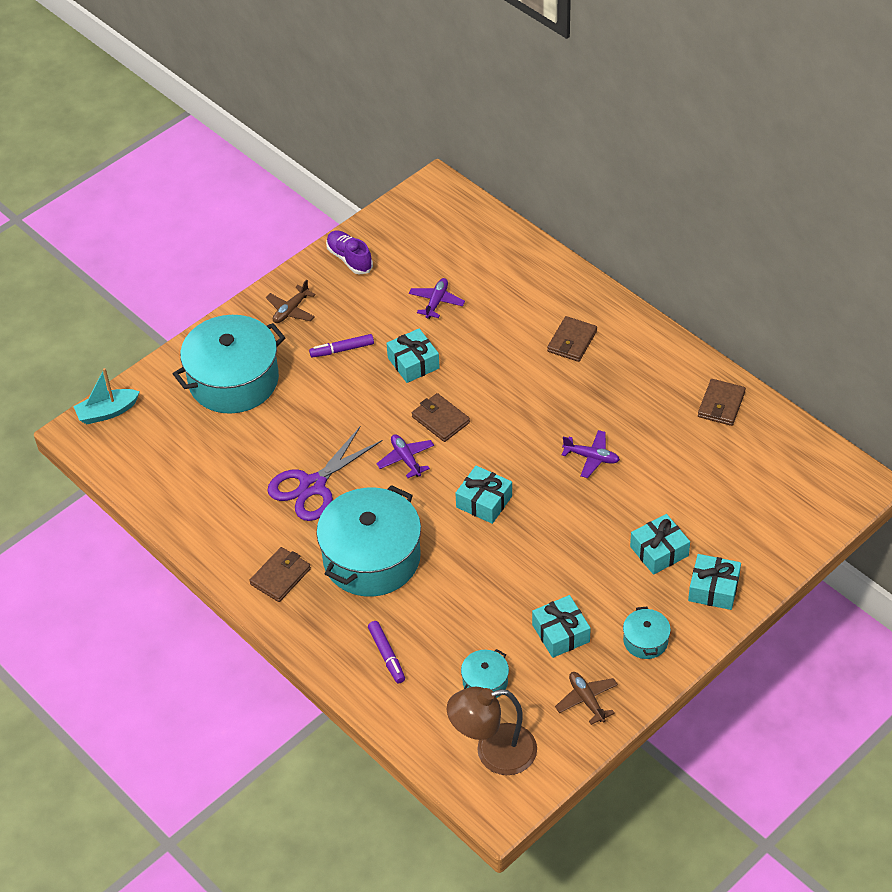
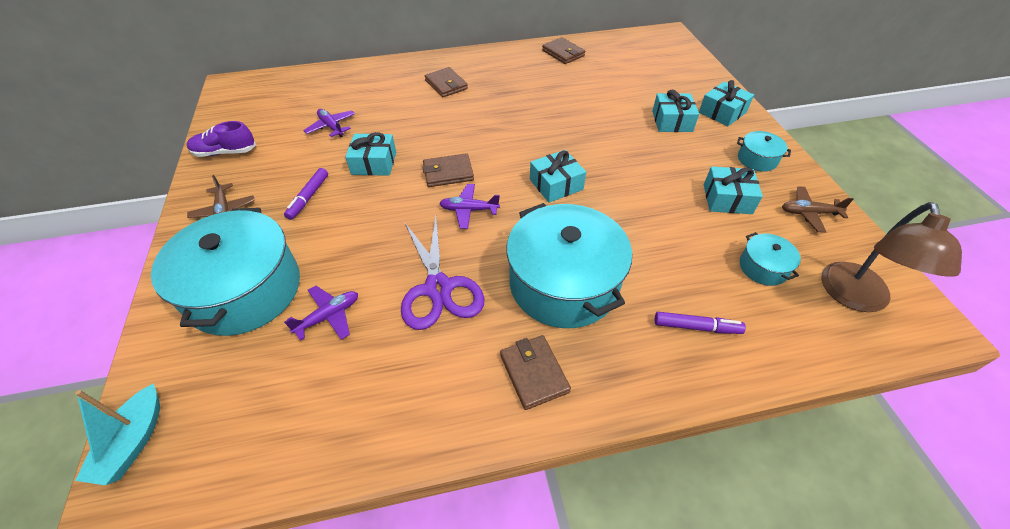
camera: 60 degrees left, 0 degrees up
(591, 457) = (559, 116): purple plane -> purple plane (329, 316)

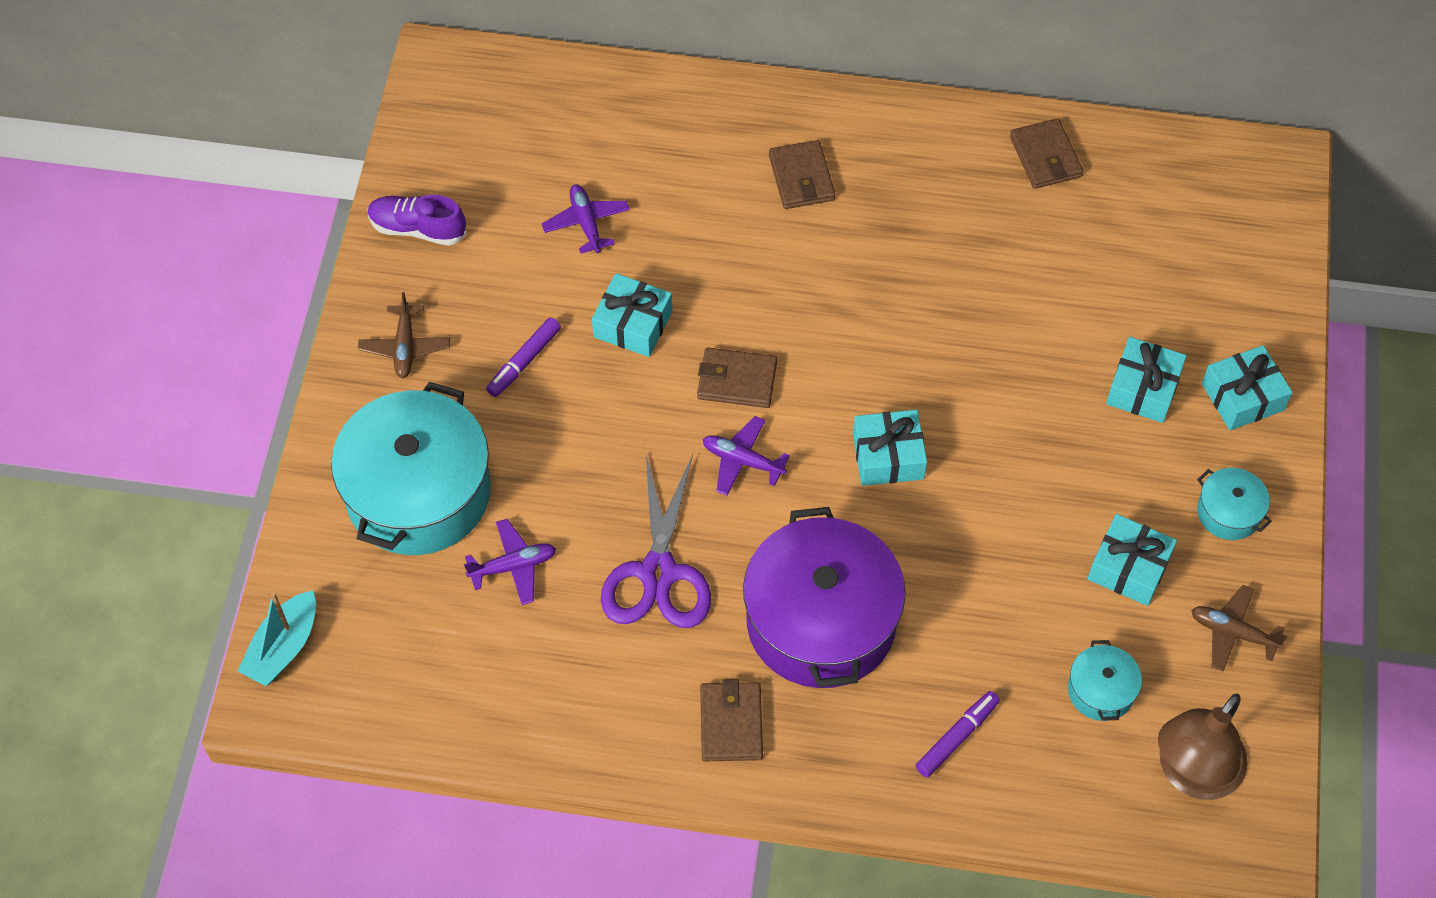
camera: 20 degrees right, 10 degrees up
(563, 283) = (821, 621): turquoise pot -> purple pot
(696, 327) = (956, 737): purple marker -> purple marker turned 75 degrees counterclockwise

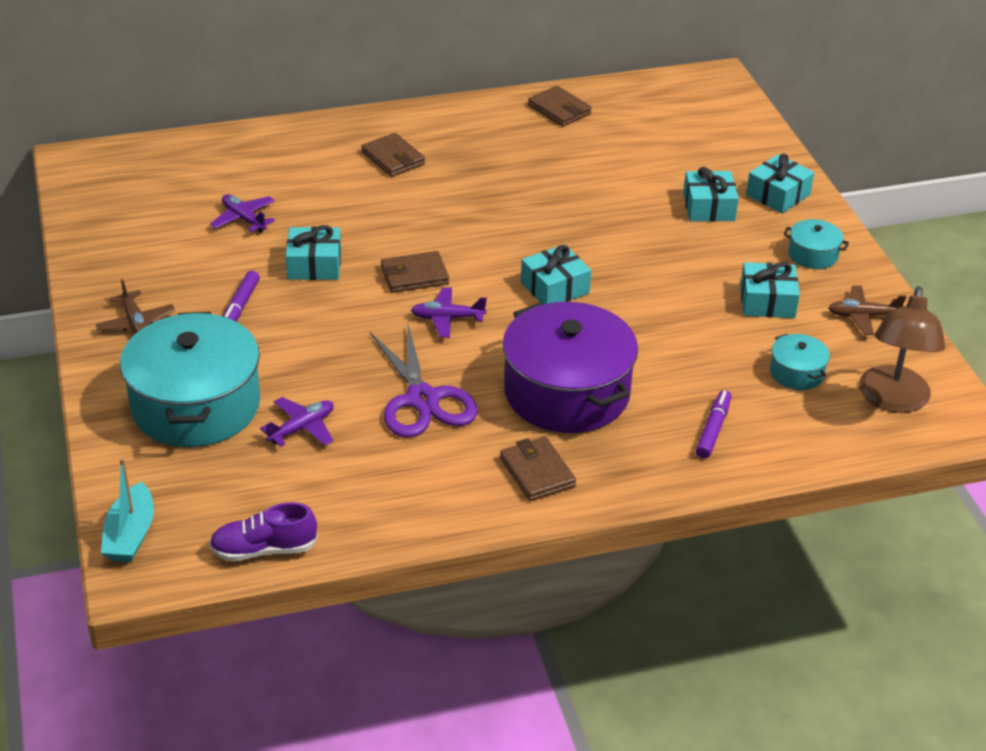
camera: 25 degrees left, 20 degrees down
(418, 229) = (108, 253): purple shoe -> purple shoe (264, 549)

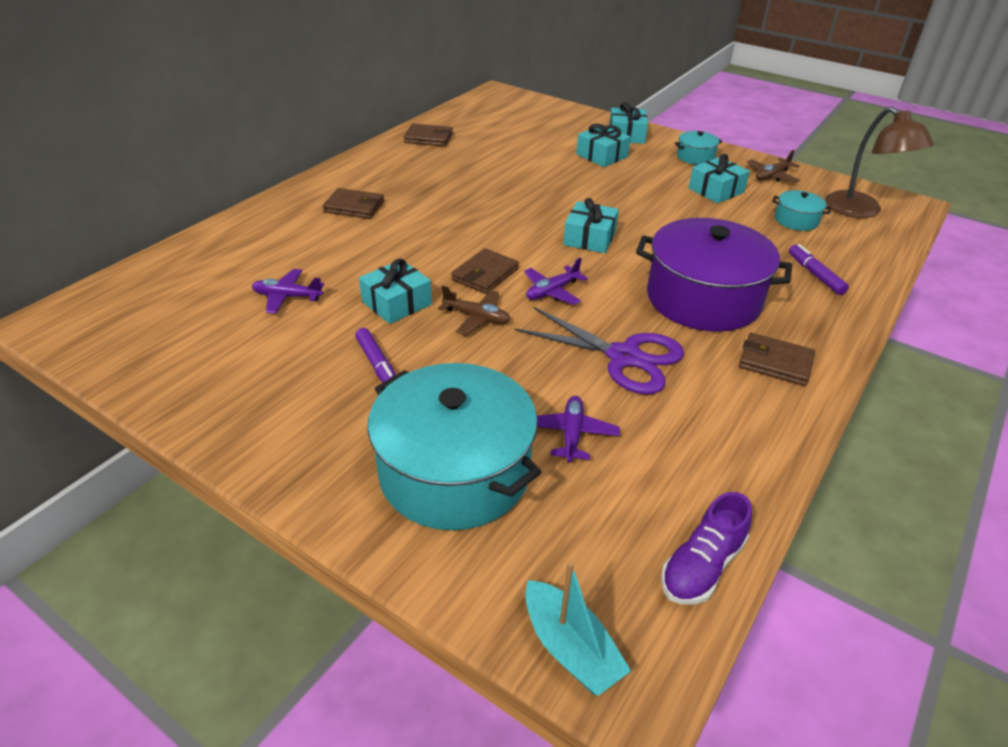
camera: 40 degrees left, 0 degrees up
(136, 323) = (295, 430): brown plane -> brown plane (476, 318)

